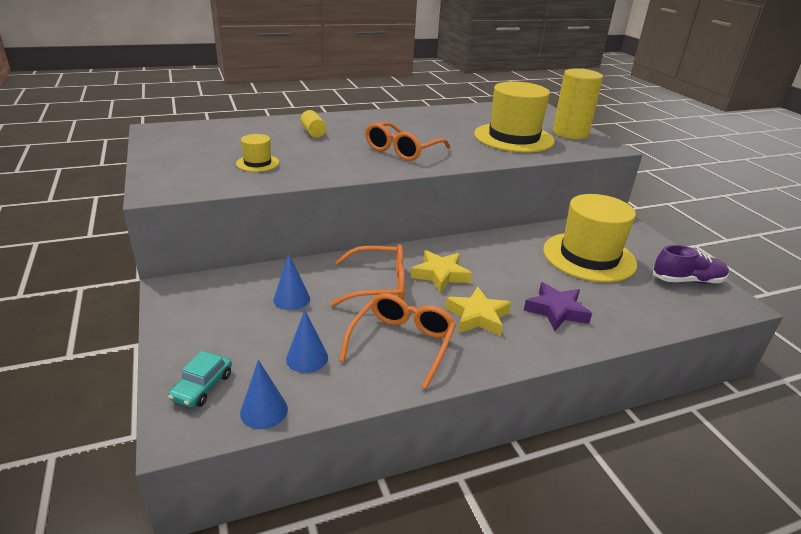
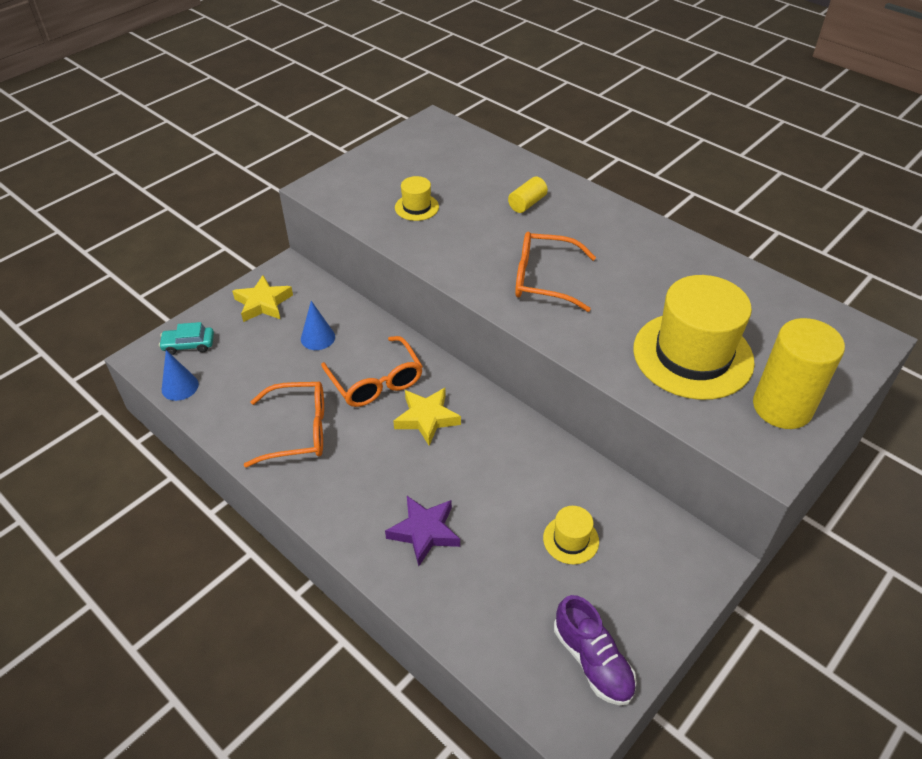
camera: 65 degrees right, 15 degrees up
(307, 358) = (247, 382): blue cone -> none
(477, 316) = (372, 470): yellow star -> yellow star (263, 303)
(589, 257) = (571, 539): yellow hat -> yellow hat, size x0.45

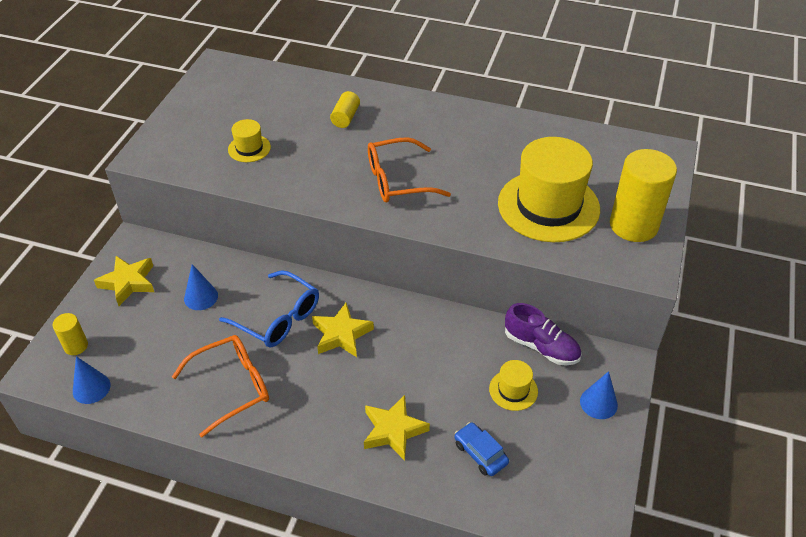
camera: 25 degrees left, 0 degrees up
(188, 345) = (76, 346): turquoise car -> yellow cylinder
(376, 382) = (278, 318): orange glasses -> blue glasses
(424, 532) = (393, 430): purple star -> yellow star
(499, 591) = (480, 453): none -> blue car
(592, 661) = (579, 477): purple shoe -> purple shoe (541, 347)
(658, 590) = (598, 403): none -> blue cone

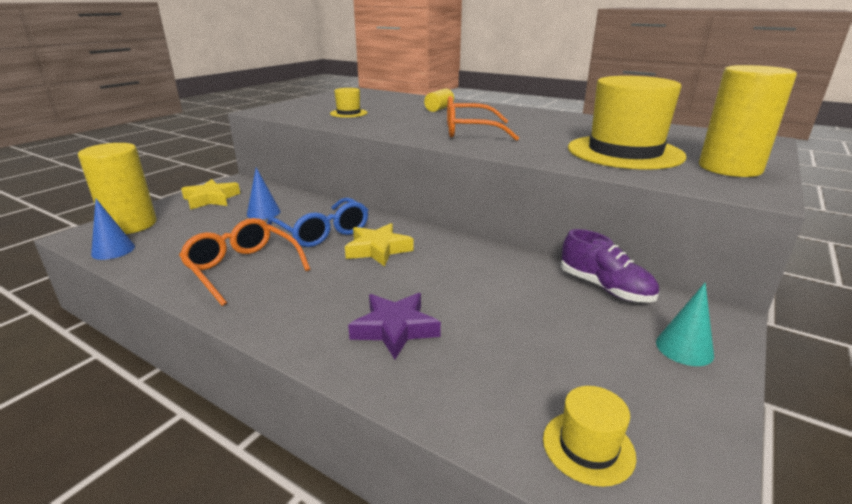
camera: 15 degrees right, 20 degrees down
(76, 346) = (130, 225): yellow cylinder -> yellow cylinder, size x2.06
(232, 387) = (242, 268): orange glasses -> orange glasses turned 120 degrees counterclockwise
(393, 430) = (395, 329): yellow star -> purple star
(480, 453) = (502, 371): blue car -> none
(513, 390) = (562, 318): yellow hat -> yellow hat (588, 447)
(598, 403) = (684, 348): blue cone -> turquoise cone

